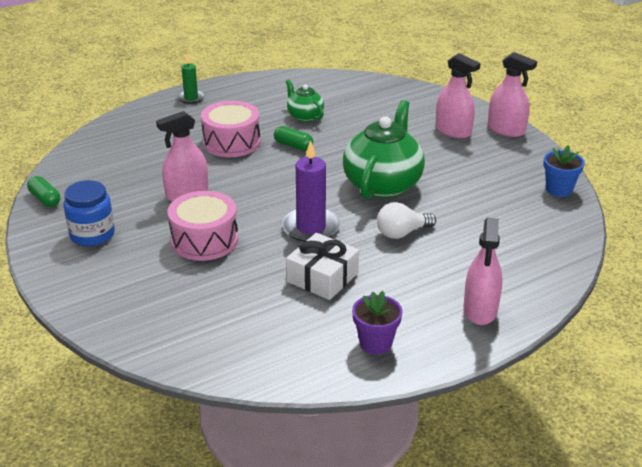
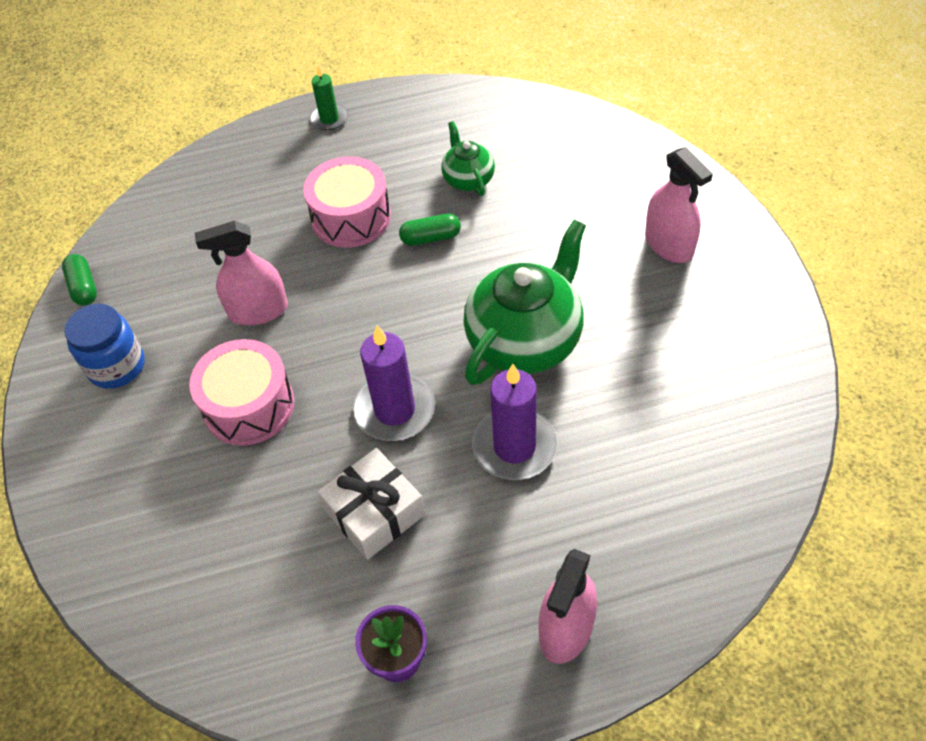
camera: 20 degrees right, 20 degrees up
(293, 145) = (431, 238): green capsule -> green capsule turned 60 degrees counterclockwise
(402, 233) = (514, 446): white light bulb -> purple candle
(506, 130) = (750, 255): pink spray bottle -> none
(559, 189) = (781, 401): blue flower pot -> none

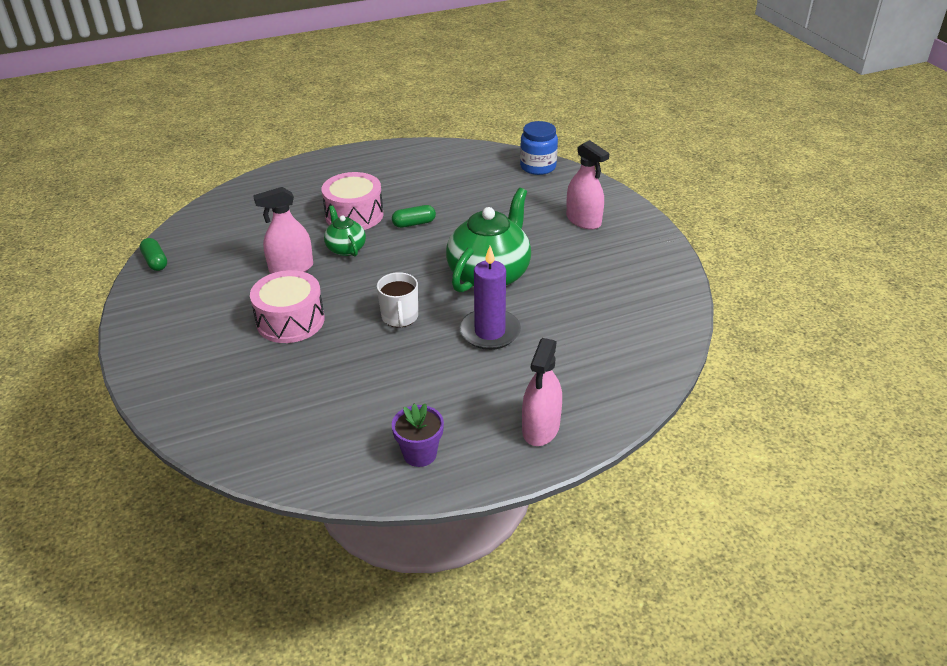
camera: 10 degrees left, 15 degrees down
(117, 366) = (186, 304): blue jar -> blue jar (538, 167)
(329, 119) = (331, 163): green candle -> none
(374, 512) = (392, 374): white gift -> none
(395, 410) = (400, 317): purple candle -> white mug
(468, 179) = (437, 191): green teapot -> green teapot (345, 248)

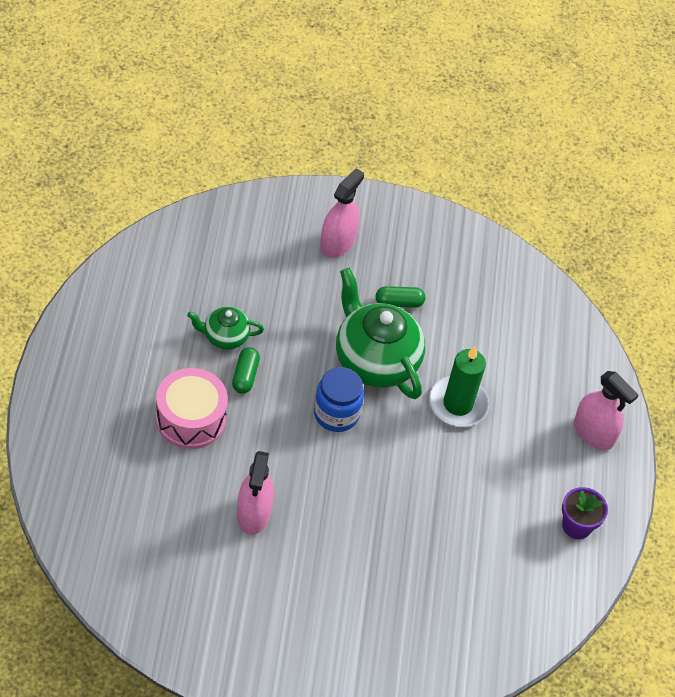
camera: 70 degrees left, 15 degrees up
(155, 261) = (153, 632): green capsule -> green capsule (399, 302)
(290, 321) = (343, 547): pink drum -> none
(345, 248) = (250, 453): green teapot -> green teapot (225, 337)
(400, 317) = (394, 459): white mug -> none
(490, 332) = (458, 404): purple candle -> green candle
(538, 167) = (214, 220): blue jar -> blue jar (336, 413)
(583, 220) = (337, 242): pink spray bottle -> pink spray bottle turned 45 degrees counterclockwise

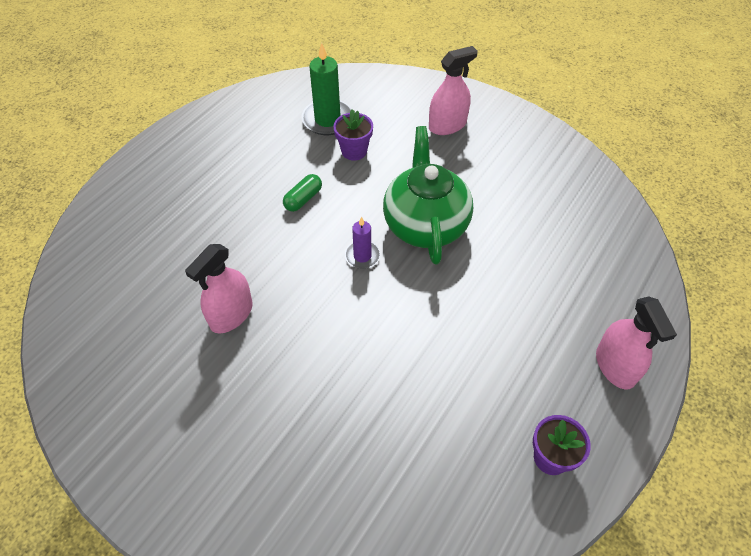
camera: 35 degrees right, 0 degrees up
(190, 418) = (234, 216): pink drum -> none
(225, 337) = (307, 164): green teapot -> none
(262, 305) = (354, 151): none -> purple flower pot
(336, 413) = (362, 256): blue jar -> purple candle
(399, 302) = (475, 185): green capsule -> none
(458, 404) = (483, 288): green candle -> green candle (327, 120)

